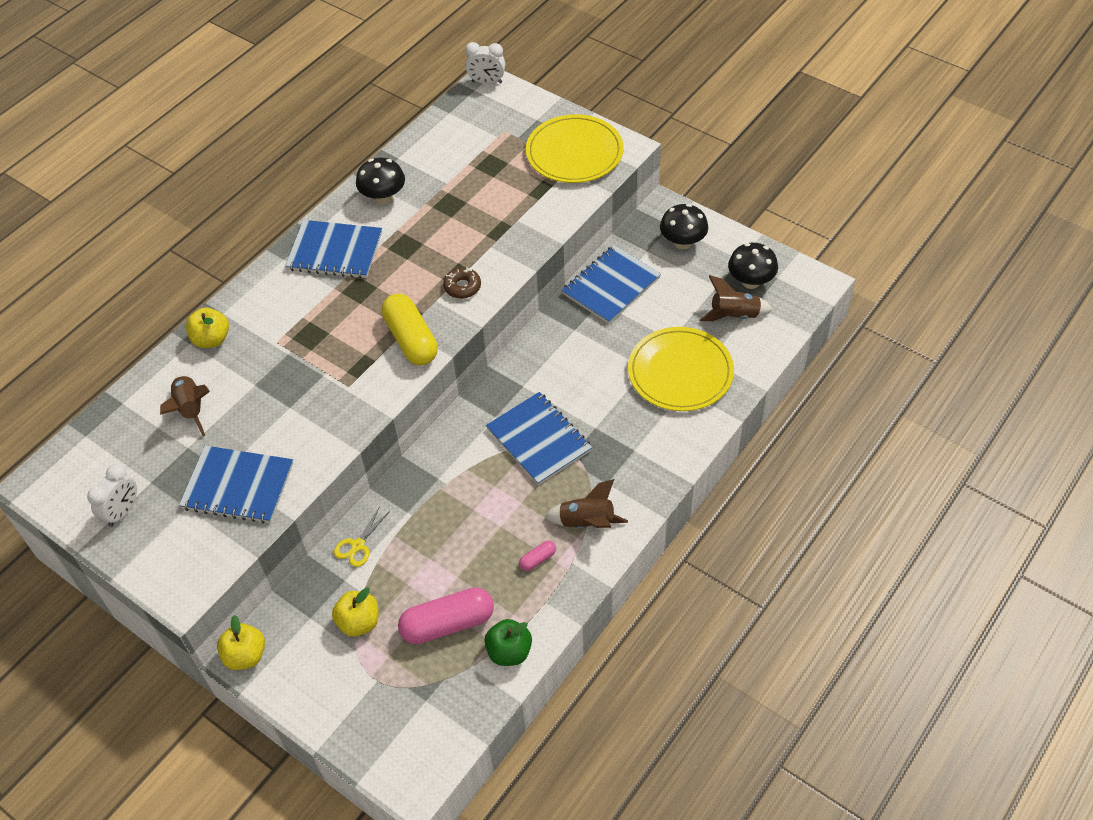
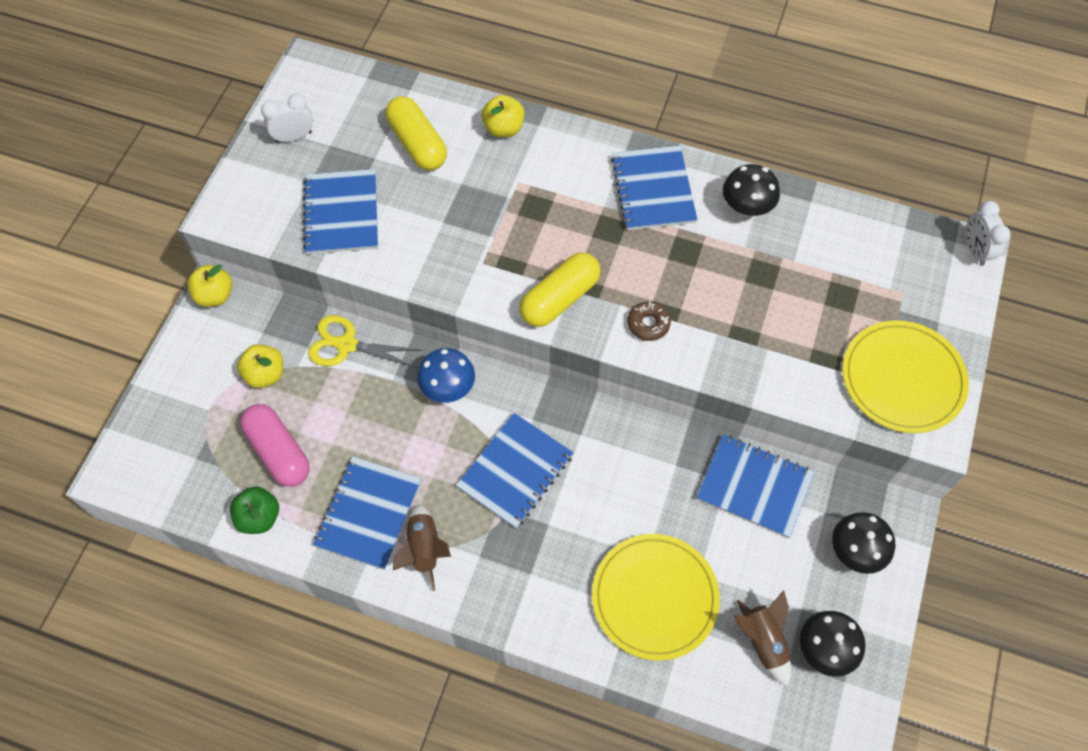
camera: 70 degrees right, 10 degrees up
(122, 511) = (294, 137): white clock -> white clock turned 150 degrees clockwise
(191, 409) = (417, 144): brown rocket -> yellow capsule
(358, 545) = (347, 345): yellow scissors -> yellow scissors, size x1.58
(438, 472) = (448, 388): none -> blue mushroom
(538, 559) = (368, 513): pink capsule -> blue notebook

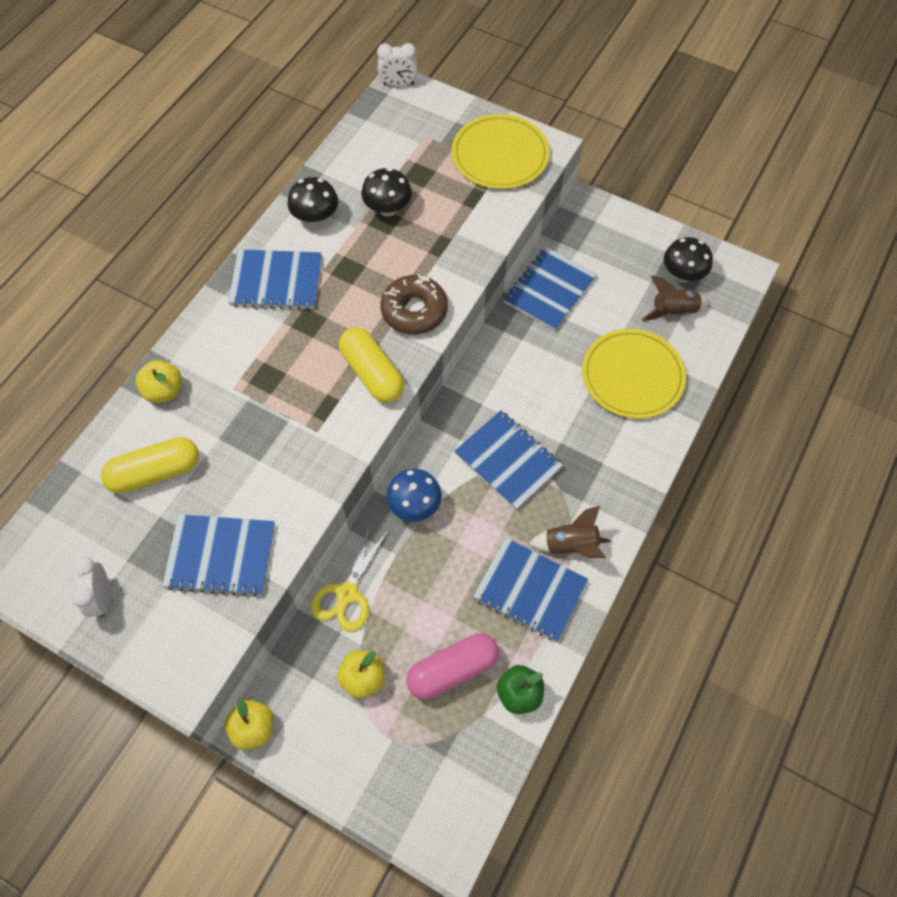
camera: 80 degrees left, 0 degrees up
(648, 324) = (414, 311): brown donut -> brown donut, size x1.75
(855, 551) = (610, 238): black mushroom -> black mushroom (388, 209)

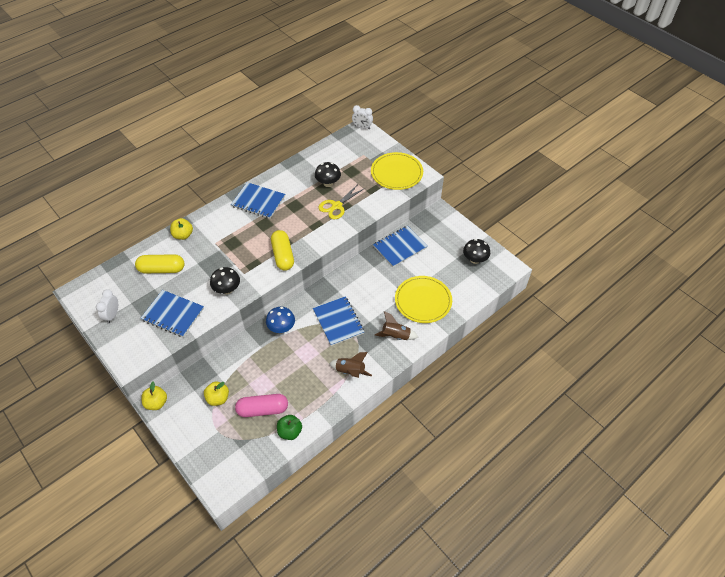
camera: 20 degrees right, 10 degrees down
(316, 218) = (291, 178): black mushroom -> black mushroom (227, 289)
(347, 593) = (229, 357): yellow scissors -> yellow scissors (337, 206)
(414, 311) = (317, 233): brown donut -> none
(530, 590) = (319, 385): blue notebook -> none
(673, 311) = (460, 276): brown rocket -> brown rocket (395, 335)

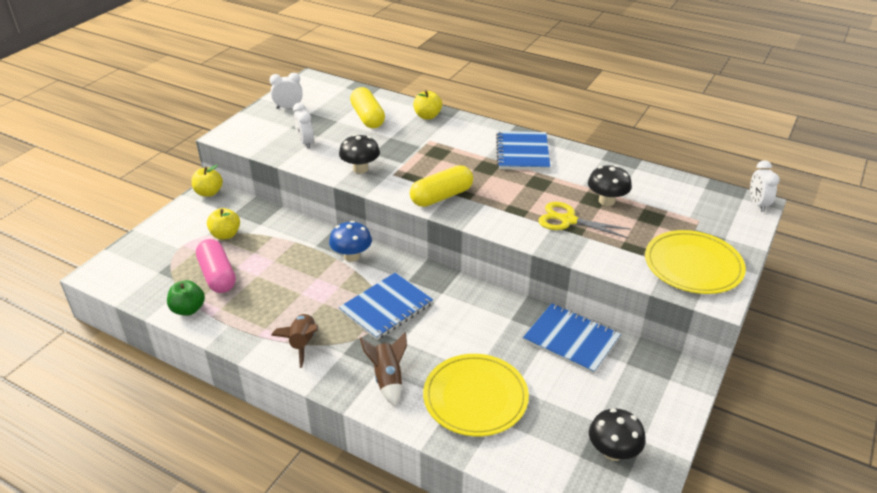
camera: 70 degrees right, 15 degrees down
(173, 314) = (305, 143): blue notebook -> white clock

